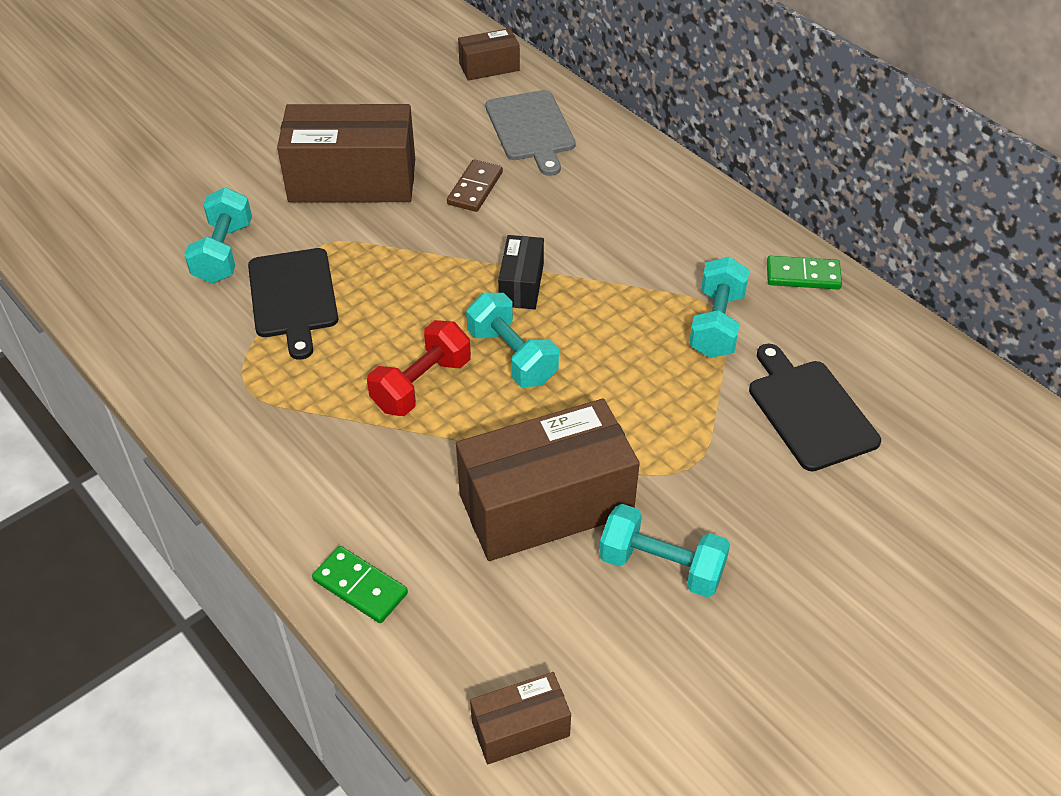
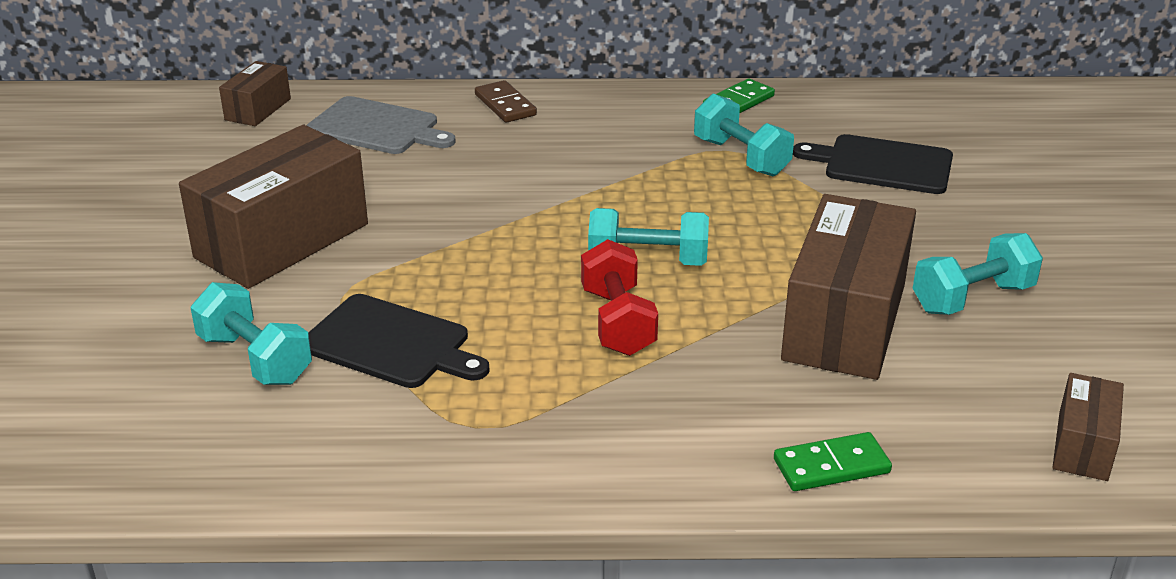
camera: 50 degrees left, 15 degrees down
(475, 188) = (406, 185): brown domino -> brown domino (505, 105)
(521, 285) = (566, 218): black box -> none

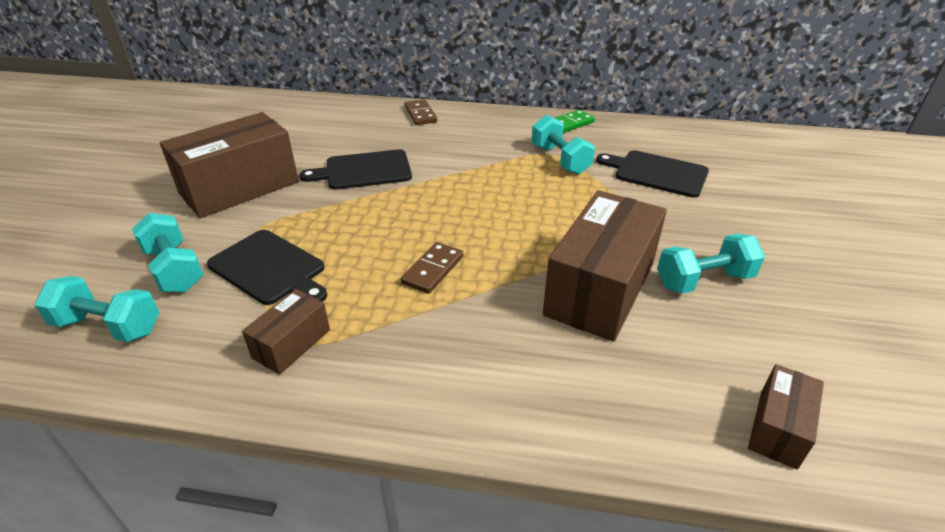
camera: 10 degrees right, 5 degrees up
(258, 109) = (272, 105): brown box -> brown box (291, 344)
(377, 127) = (336, 122): grey cutting board -> none
(458, 199) = (364, 170): none -> black cutting board
(617, 322) = (432, 270): red dumbbell -> brown domino
(647, 261) = (471, 226): turquoise dumbbell -> turquoise dumbbell (108, 326)
(831, 466) = (556, 418): green domino -> none

